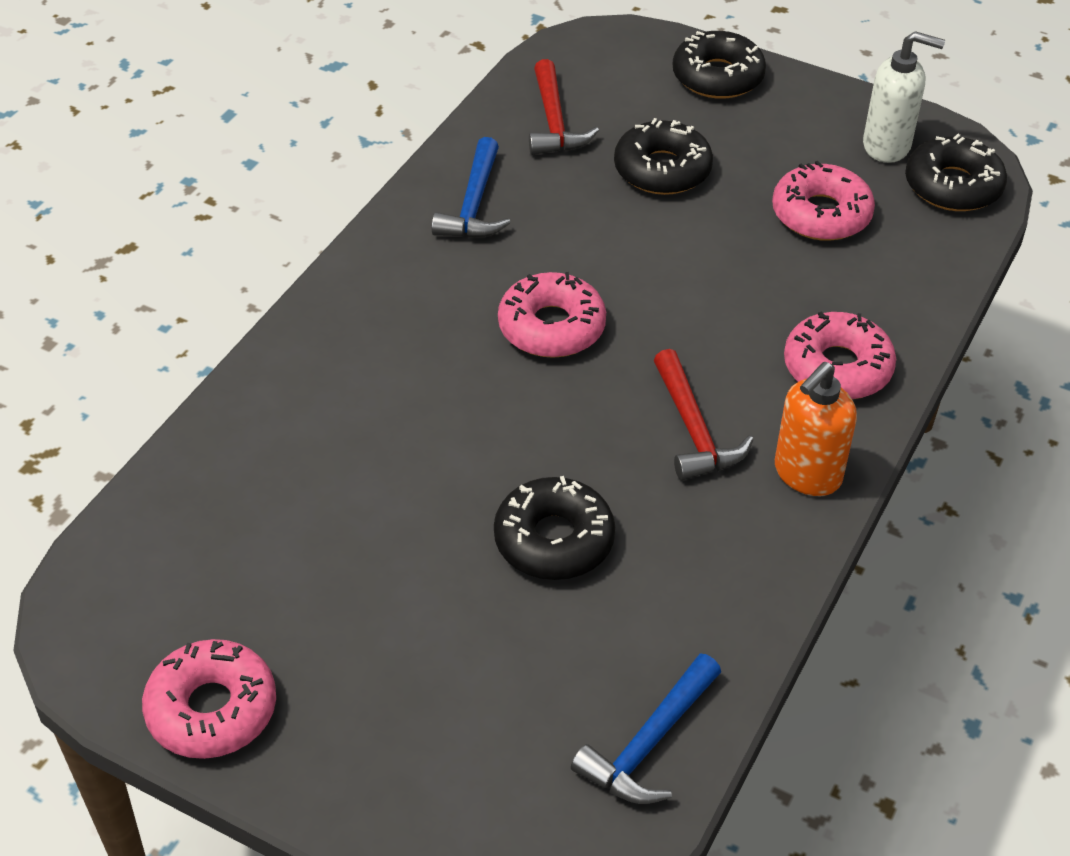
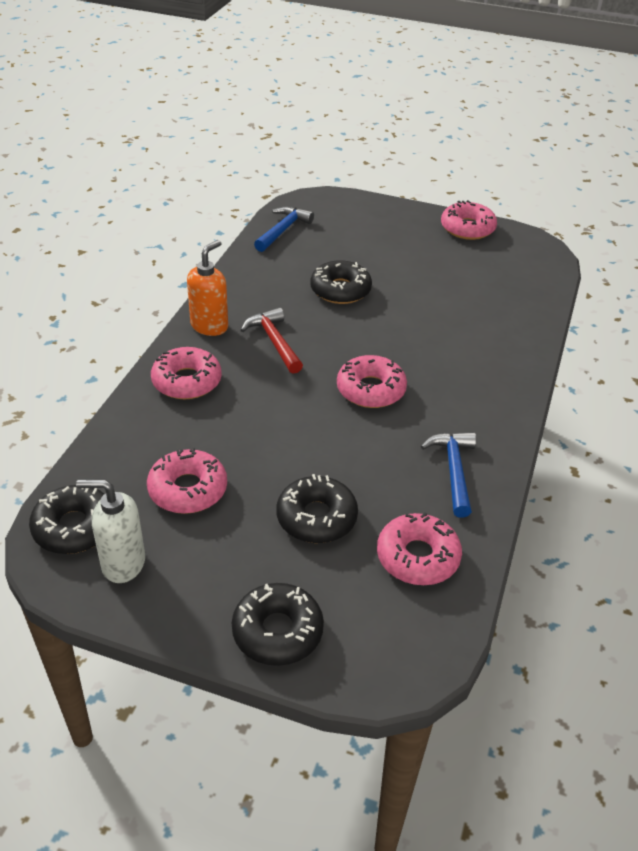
camera: 170 degrees right, 5 degrees down
(554, 122) = (417, 557): red hammer -> pink donut

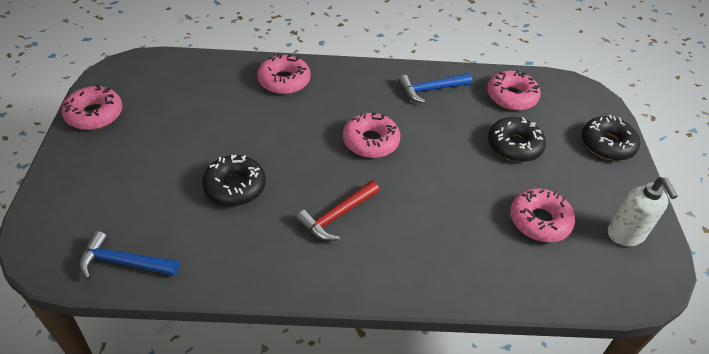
camera: 110 degrees left, 5 degrees up
(74, 527) = (622, 278): black donut -> none
(187, 381) = (423, 264): pink donut -> pink donut (284, 81)
(209, 326) = (334, 274): orange soap dispenser -> none

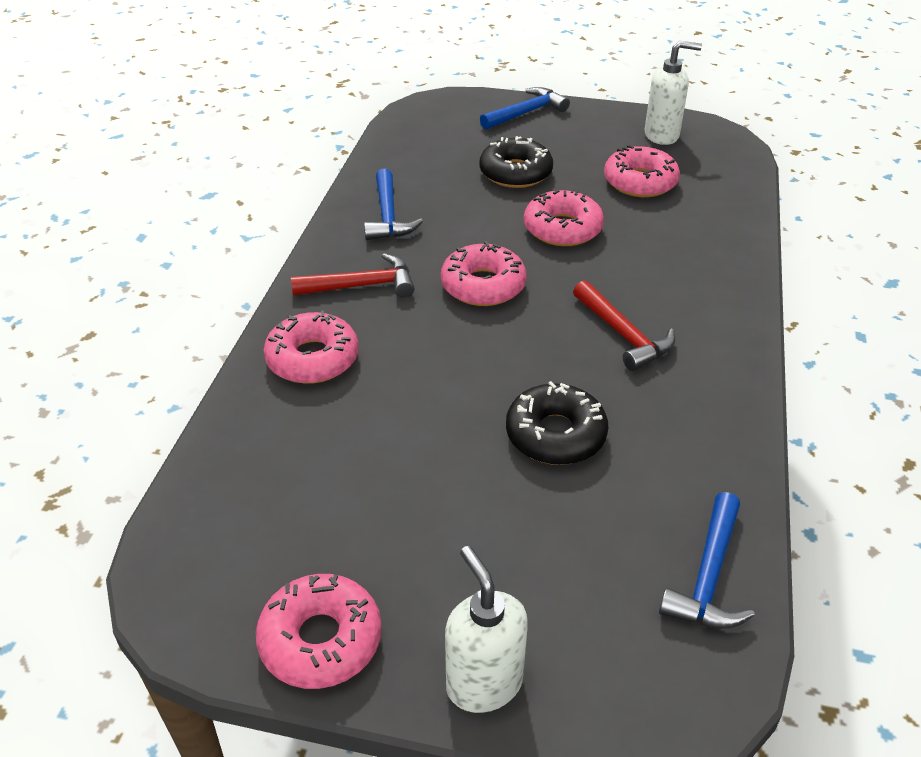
camera: 75 degrees left, 5 degrees down
(63, 171) = (484, 683): none -> white soap dispenser
(354, 89) = (361, 286): none -> red hammer
(511, 96) = (424, 156): pink donut -> pink donut (562, 228)
(607, 144) = (526, 113): black donut -> blue hammer

